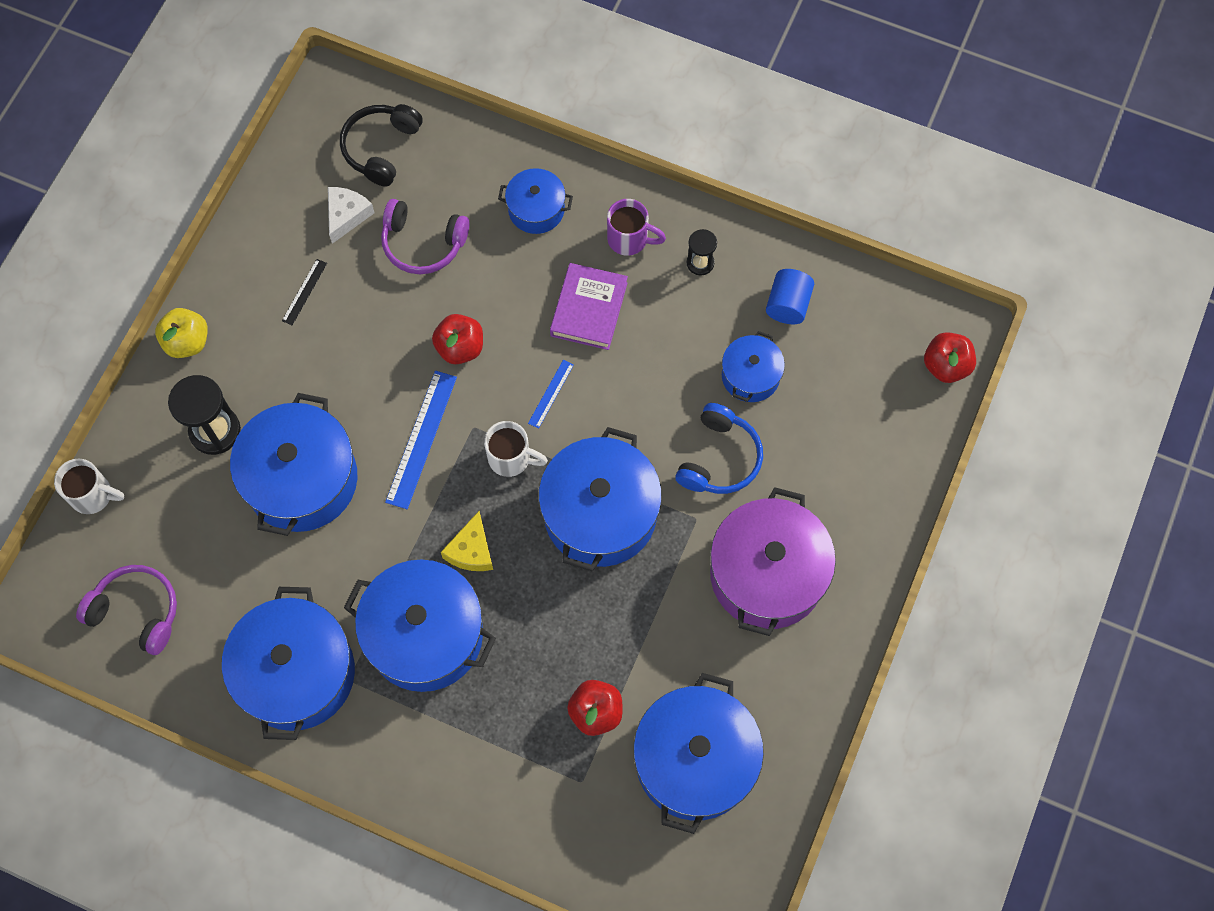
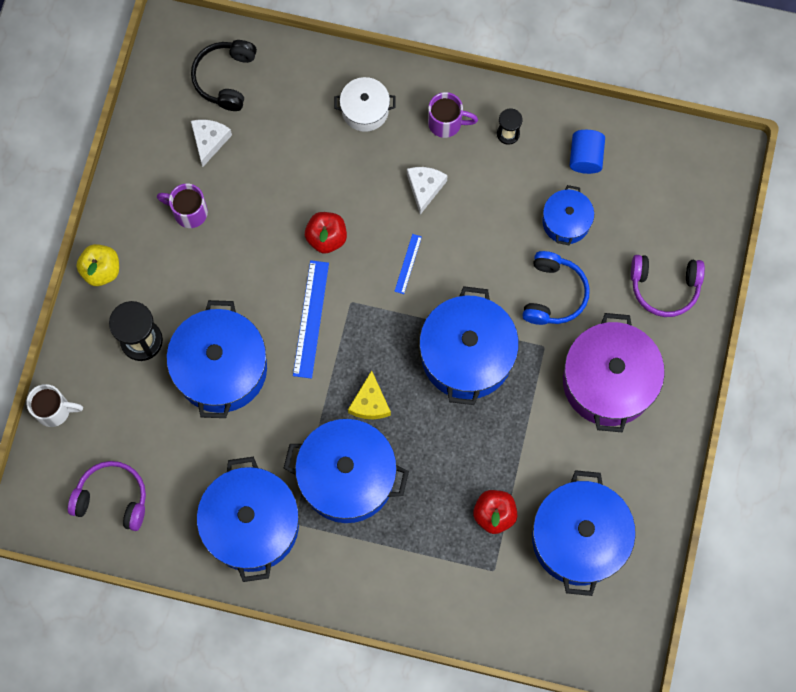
camera: 10 degrees left, 5 degrees up
(304, 292) = (189, 212): black ruler -> purple mug
(423, 243) = (277, 154): purple headphones -> purple headphones (664, 287)
(511, 458) = (386, 322): white mug -> none
(536, 209) = (365, 110): blue pot -> white pot
(589, 309) = (425, 188): purple book -> white cheese
(945, 366) = (721, 187): red apple -> none

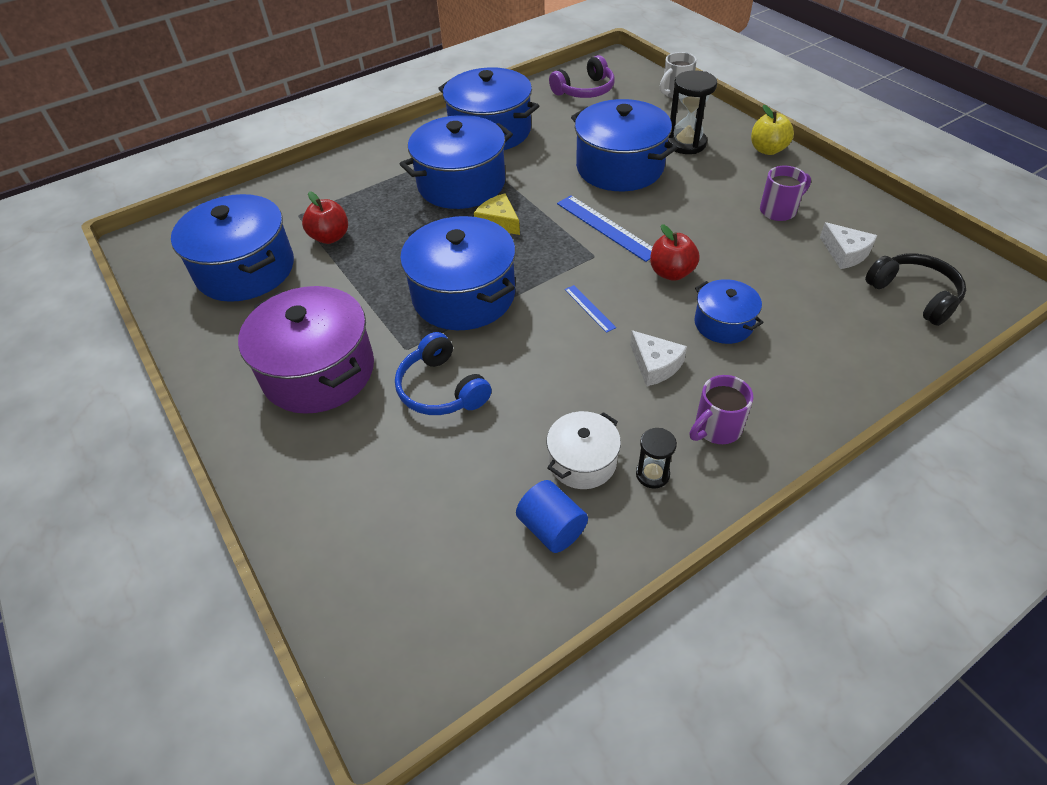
camera: 135 degrees right, 25 degrees down
(365, 110) = (791, 372): white pot -> white pot (582, 461)
(566, 222) = (499, 452): blue pot -> blue pot (723, 323)
(664, 287) = (335, 486): purple headphones -> none

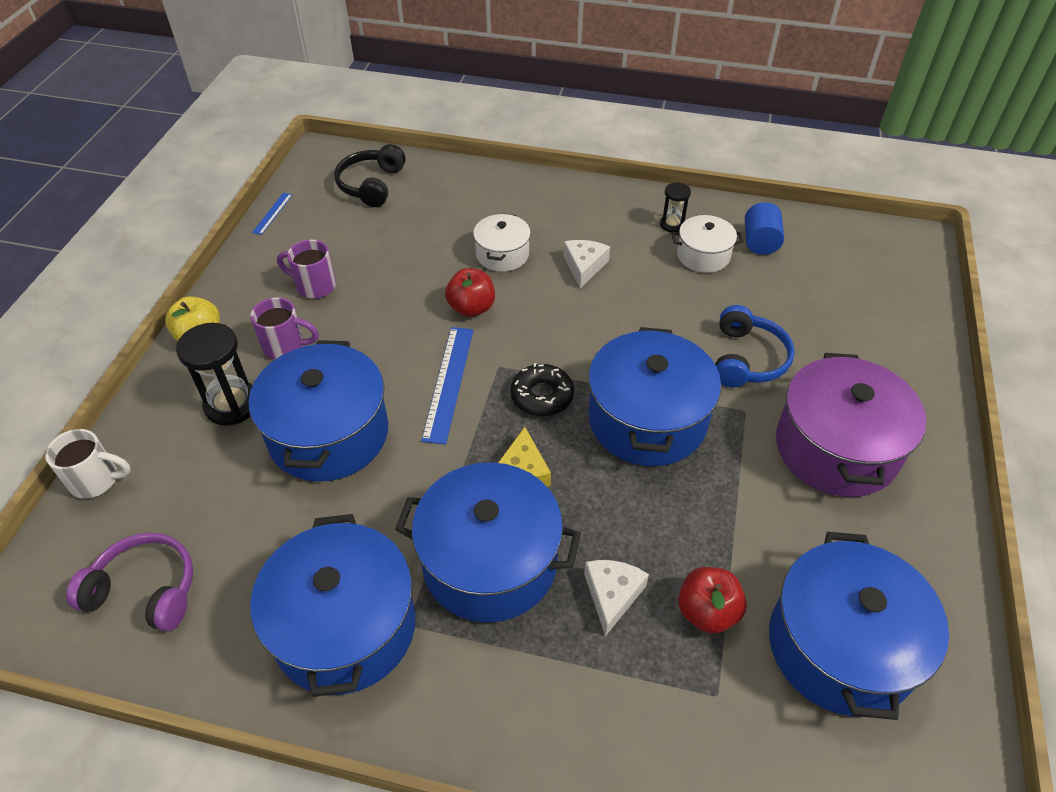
camera: 135 degrees left, 0 degrees up
(544, 260) = (542, 396): none -> black donut
(589, 308) = (568, 331): blue ruler -> blue ruler (272, 213)
(716, 428) = (604, 216): purple mug -> purple mug (286, 346)
(723, 323) = (502, 254): blue pot -> white pot
(845, 253) = (347, 230): white cheese -> white cheese (612, 595)

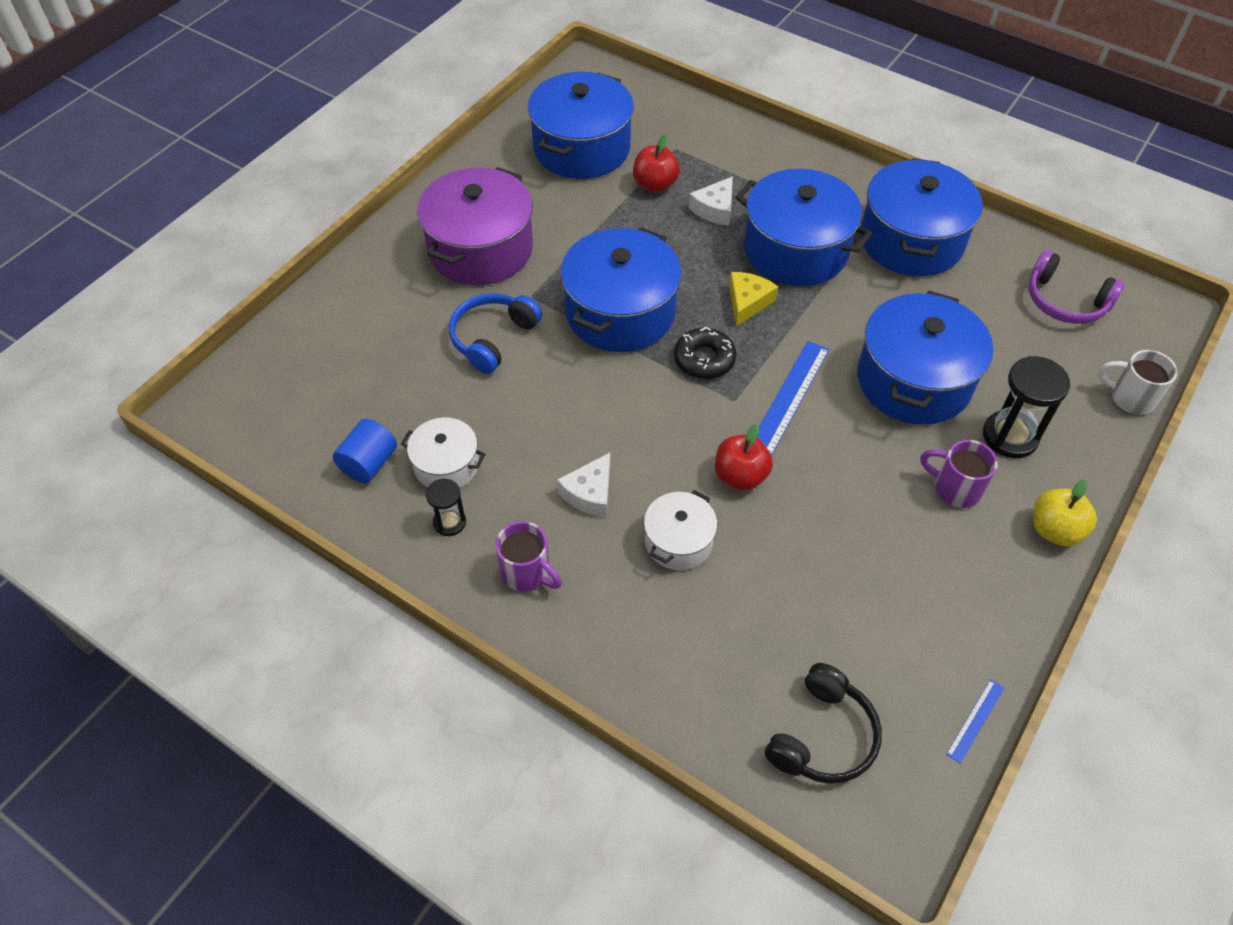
camera: 160 degrees left, 5 degrees up
(314, 286) = (919, 564): purple mug -> purple mug (527, 573)

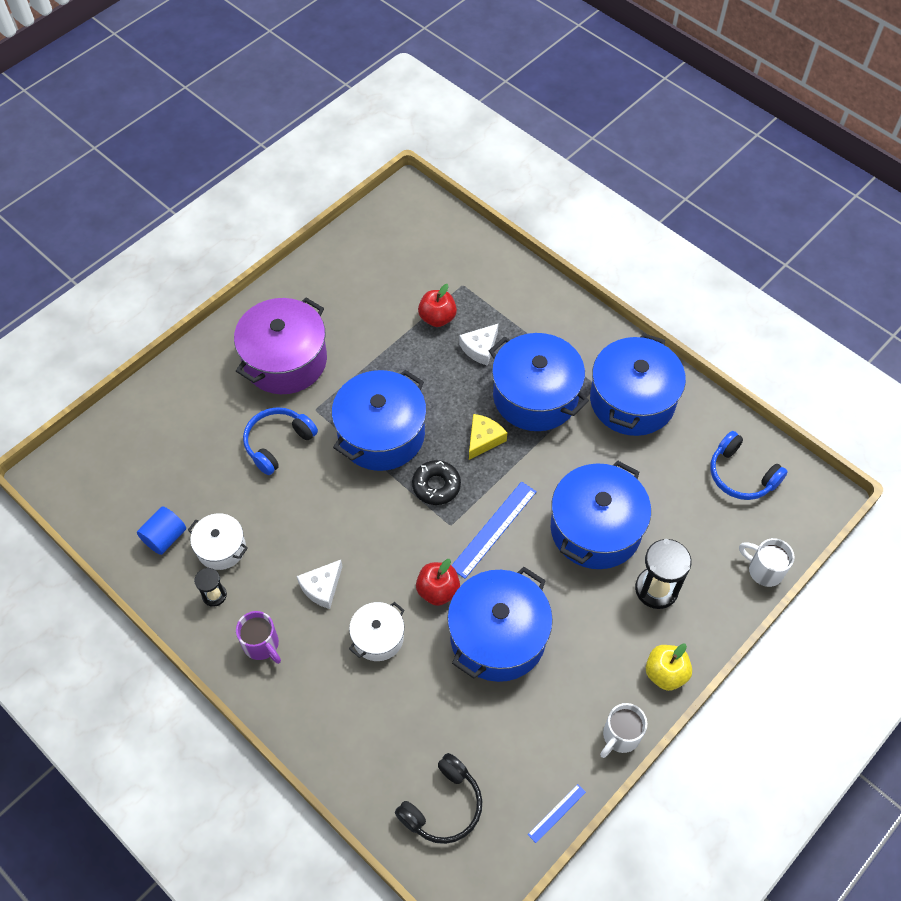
camera: 10 degrees right, 5 degrees up
(581, 148) = (386, 275): blue pot -> blue pot (498, 636)
(955, 488) = (599, 626): purple mug -> none
(1024, 612) = (620, 736): none -> white mug
(1065, 301) = (741, 475): purple headphones -> blue headphones

